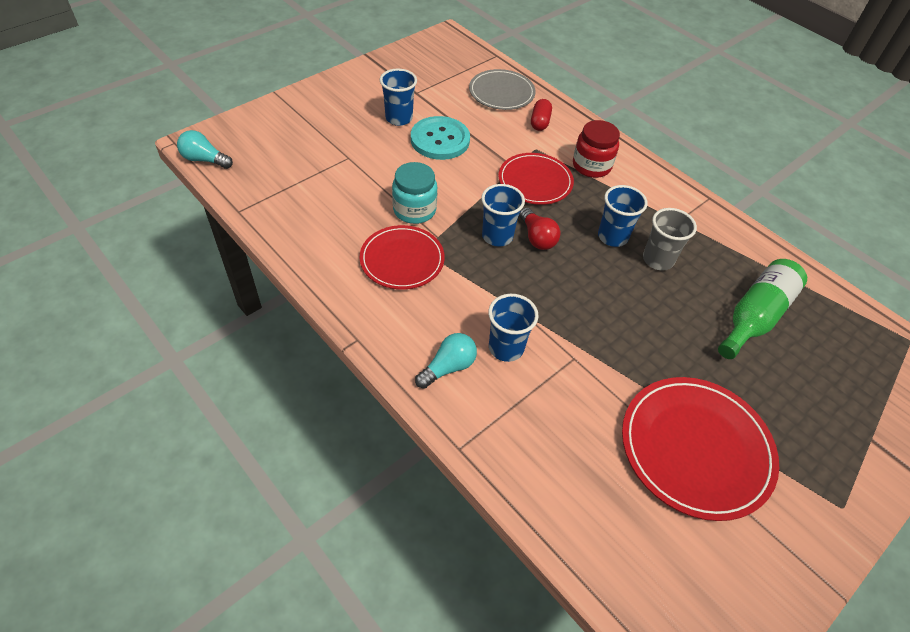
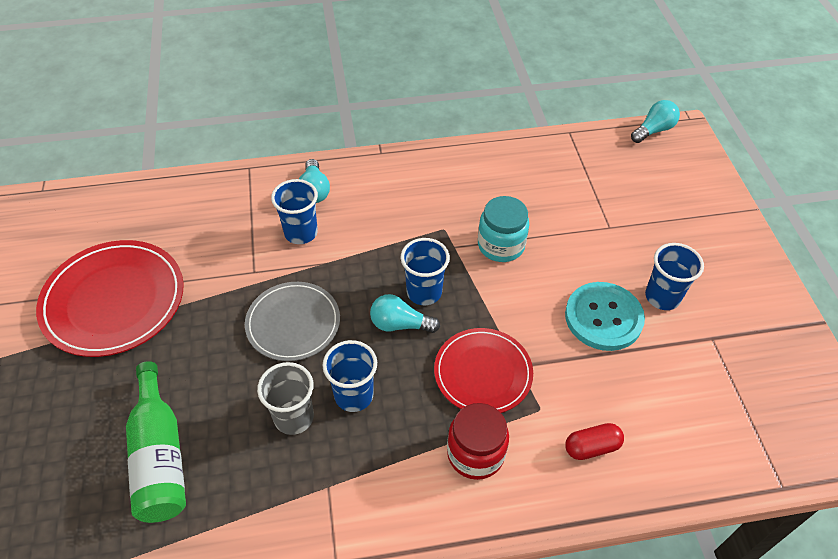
camera: 125 degrees right, 0 degrees up
(402, 260) = (443, 210): red plate -> none
(501, 92) = (679, 438): grey plate -> grey plate (293, 323)
(537, 237) = (400, 324): red light bulb -> turquoise light bulb
(540, 122) = (592, 447): red capsule -> red capsule turned 60 degrees counterclockwise

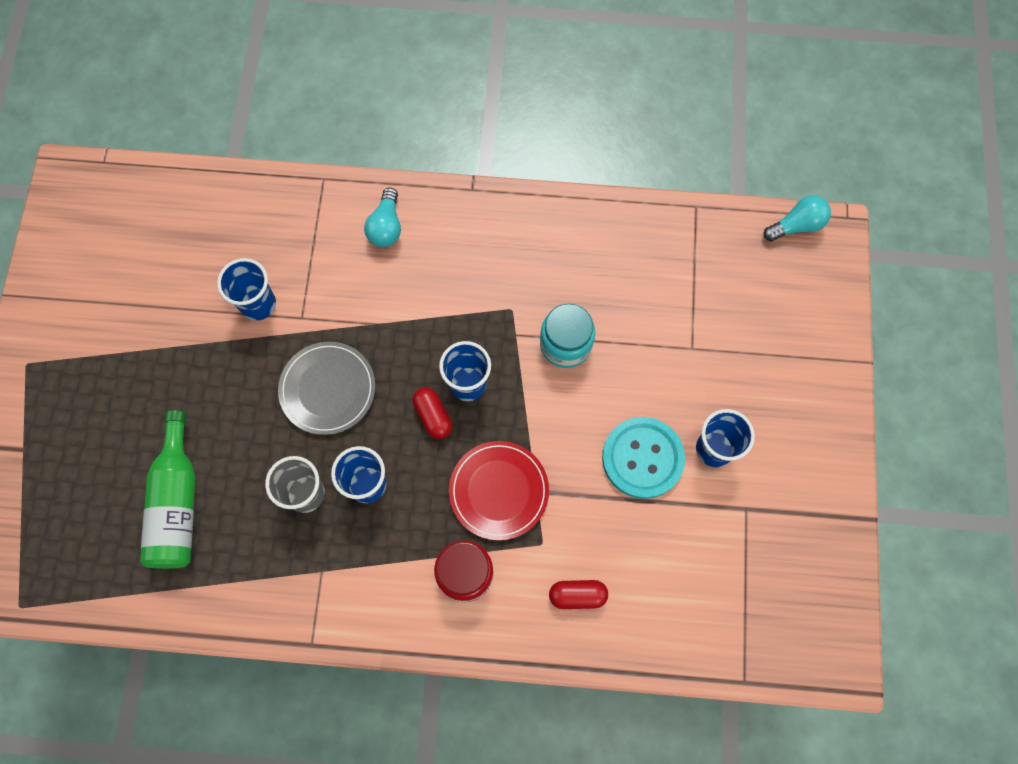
camera: 15 degrees right, 20 degrees up
(114, 300) = (158, 320): red plate -> none
(301, 233) = (359, 280): blue cup -> blue cup (258, 304)
(400, 324) = (433, 416): turquoise light bulb -> red capsule

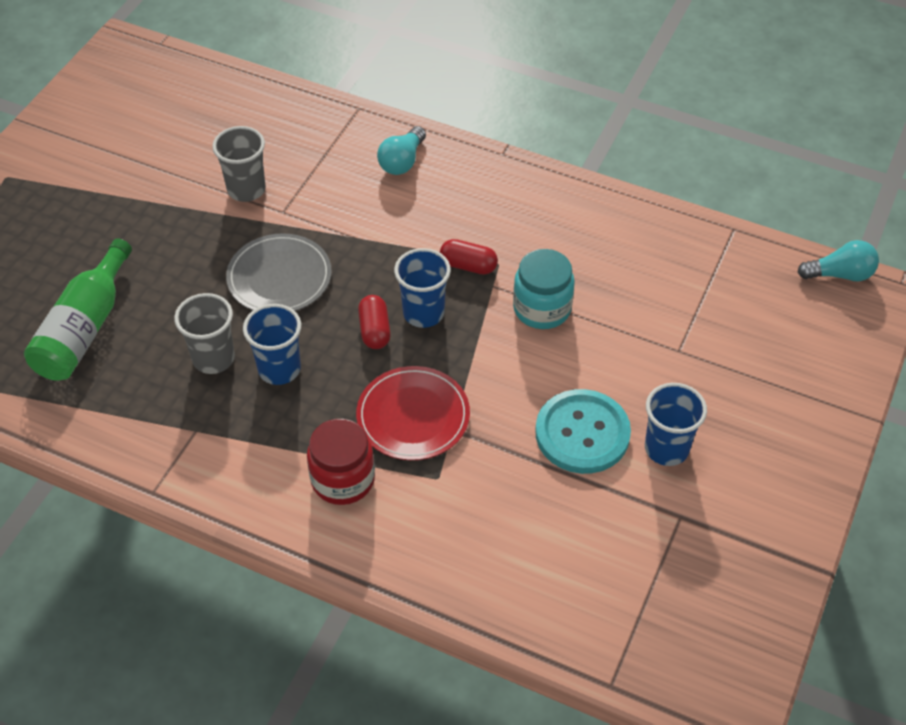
camera: 20 degrees right, 20 degrees down
(258, 304) = (246, 190): blue cup -> grey cup
(577, 595) = (455, 538): red capsule -> red capsule (468, 266)

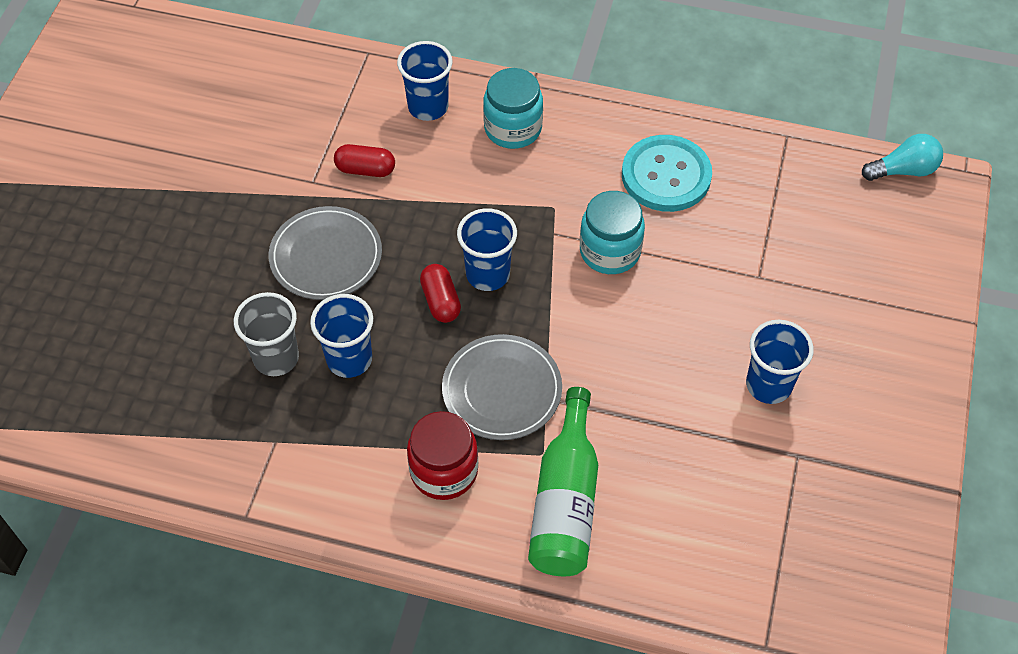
camera: 10 degrees left, 5 degrees up
(85, 328) = (128, 345): green bottle -> green bottle (565, 501)
(246, 190) = (268, 162): grey cup -> none
(402, 161) = (428, 107): turquoise light bulb -> blue cup
(413, 416) = (502, 390): red plate -> grey plate
(468, 266) = (523, 214): red capsule -> red capsule (365, 169)
(476, 190) = (513, 128): none -> turquoise jar
(582, 433) = (680, 382): turquoise button -> turquoise button (666, 175)

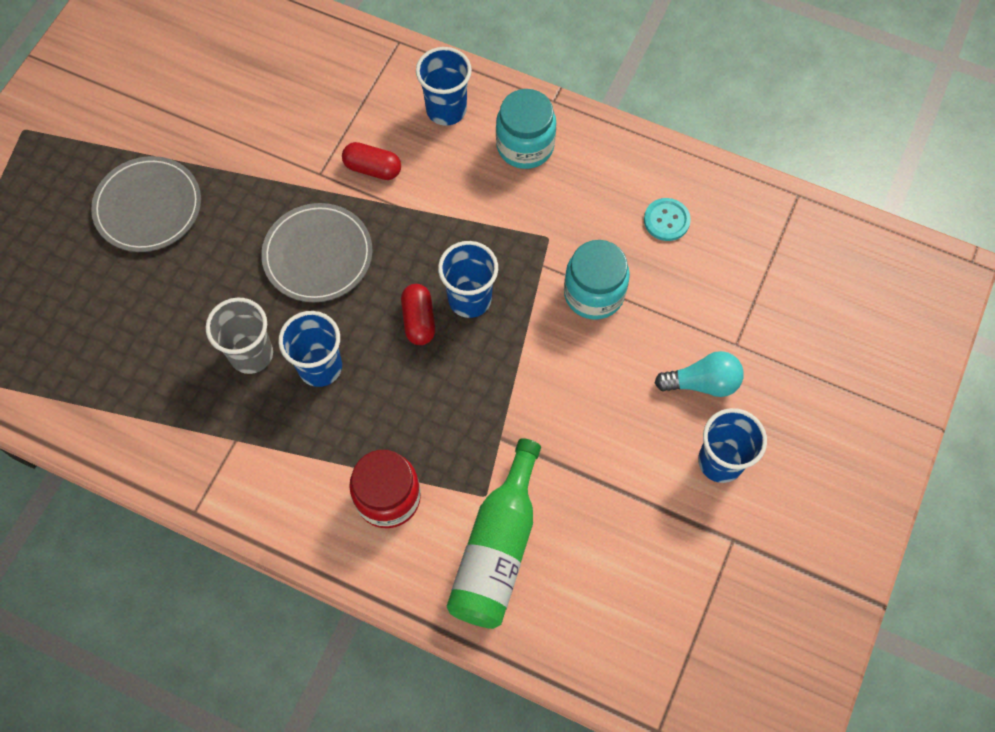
camera: 10 degrees right, 10 degrees up
(502, 390) = (459, 423): grey plate -> grey plate (148, 207)
(666, 175) = (666, 220): turquoise button -> turquoise button, size x0.51
(903, 170) = (908, 251): turquoise light bulb -> turquoise light bulb (702, 383)

